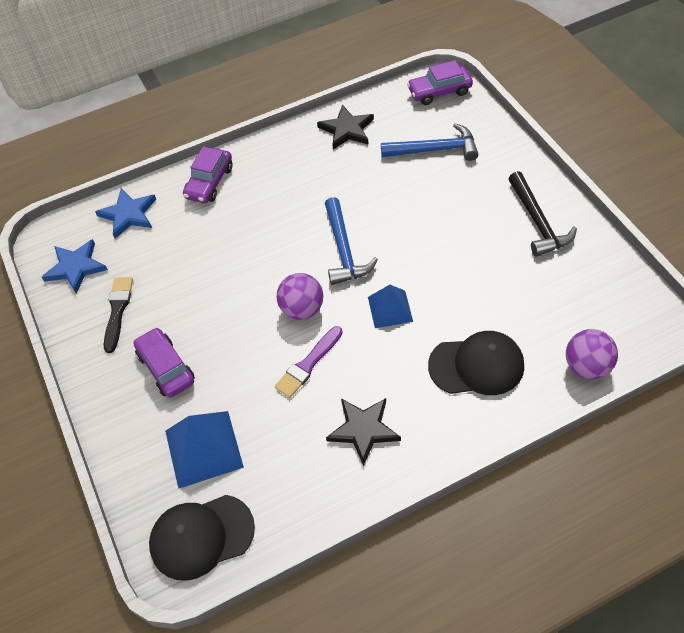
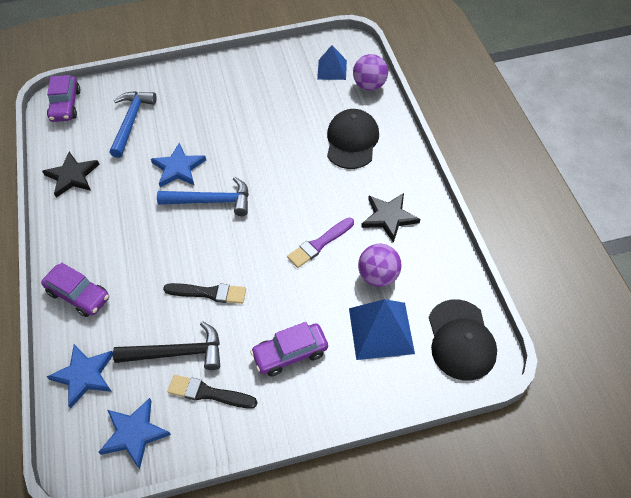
camera: 80 degrees left, 0 degrees up
(227, 280) = (209, 293): none -> black brush
(302, 309) = (262, 240): purple ball -> purple ball (378, 276)
(308, 364) = (319, 244): purple brush -> purple brush turned 90 degrees clockwise
(381, 208) = (178, 168): none -> blue star
(390, 309) = (284, 181): blue pyramid -> blue pyramid (332, 69)
(537, 222) = (236, 79): black hammer -> black hammer (177, 353)

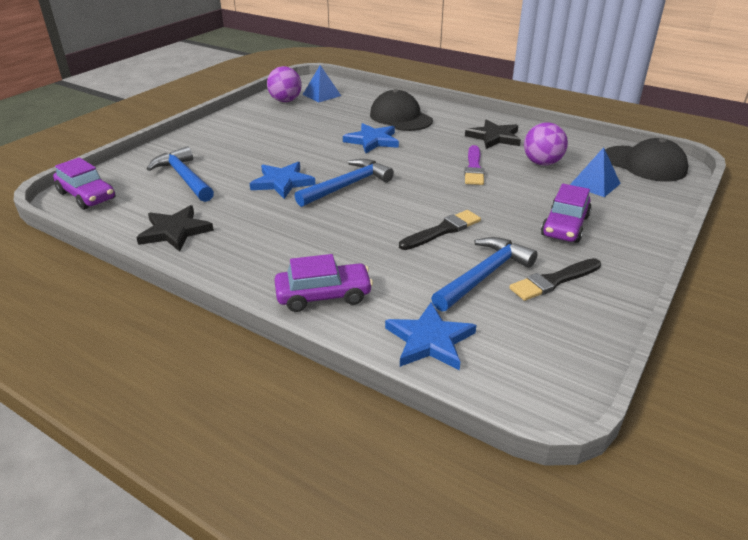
camera: 45 degrees left, 20 degrees down
(134, 433) = (547, 344): blue star -> blue star (372, 141)
(177, 353) = (484, 275): black hammer -> blue hammer
(369, 85) = (364, 92): purple ball -> purple ball (285, 101)
(381, 330) = (595, 184): blue pyramid -> blue pyramid, size x0.64

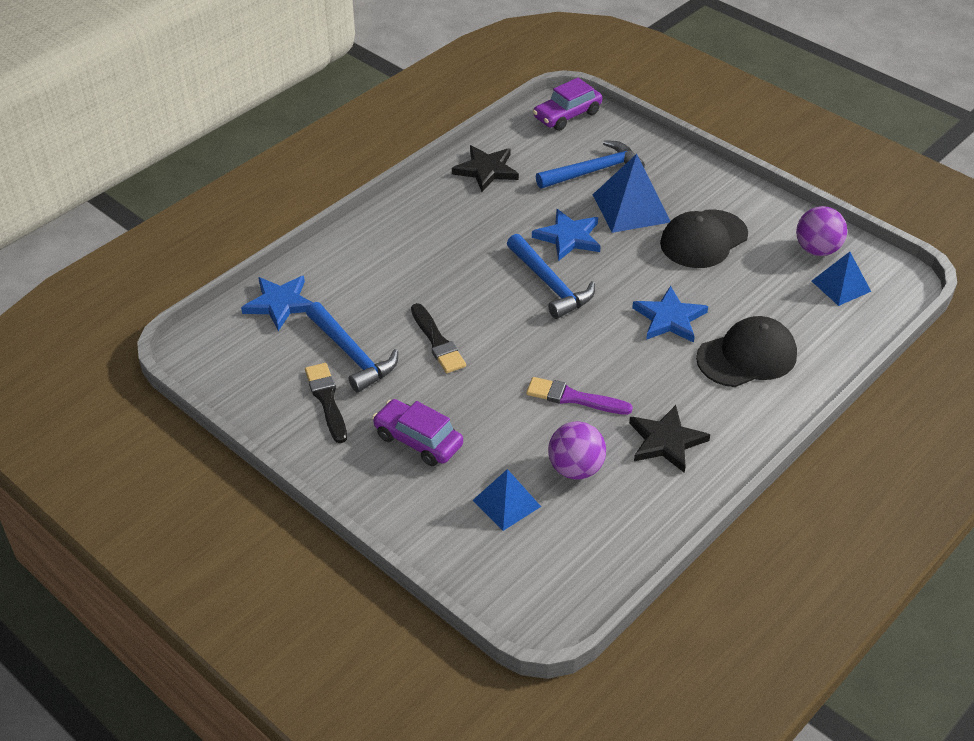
camera: 100 degrees right, 10 degrees up
(239, 160) = (631, 208): none -> blue pyramid
(323, 295) = (358, 252): purple car -> none
(644, 164) = (552, 581): black cap -> black cap (703, 239)

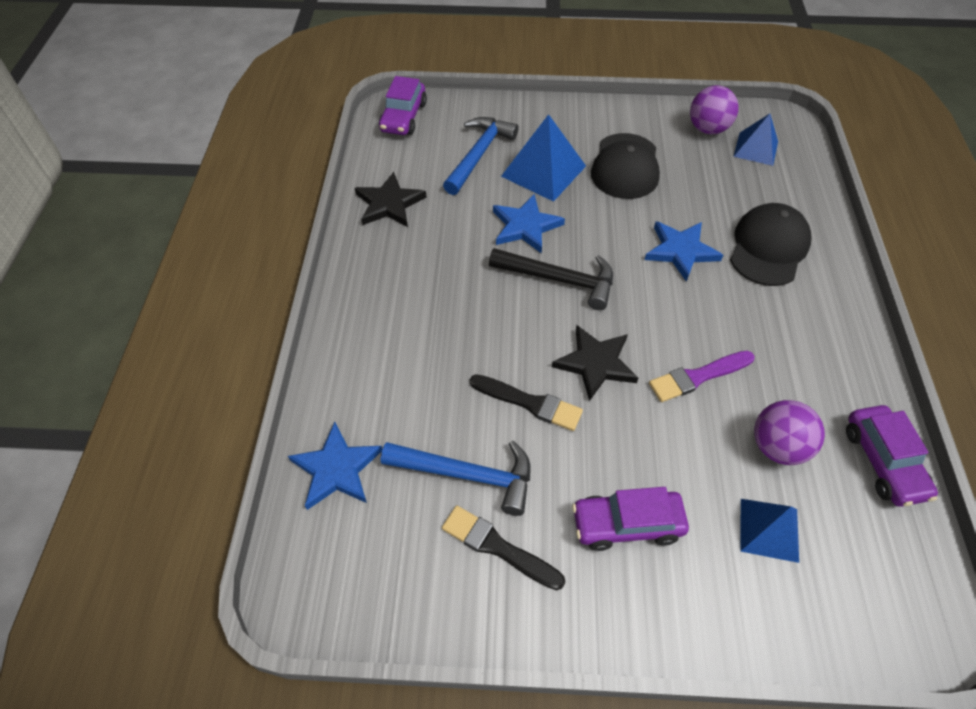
camera: 40 degrees left, 10 degrees up
(550, 284) = (559, 280): blue hammer -> black hammer
(642, 525) = (883, 462): none -> purple car
(666, 441) = (806, 366): black star -> black star (595, 363)

